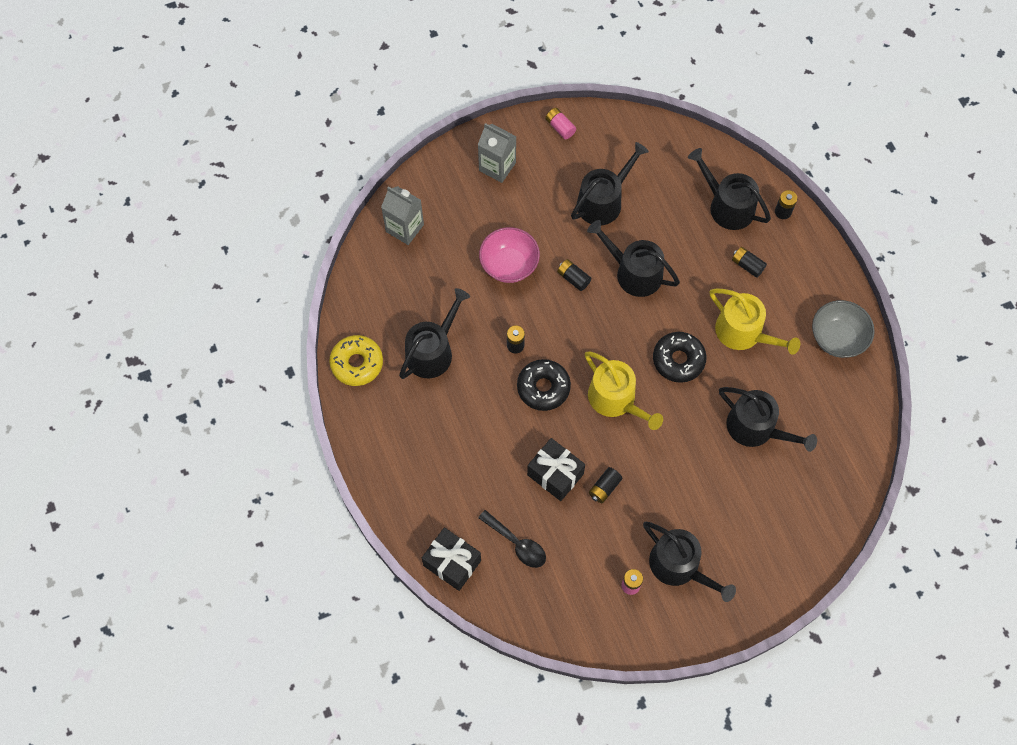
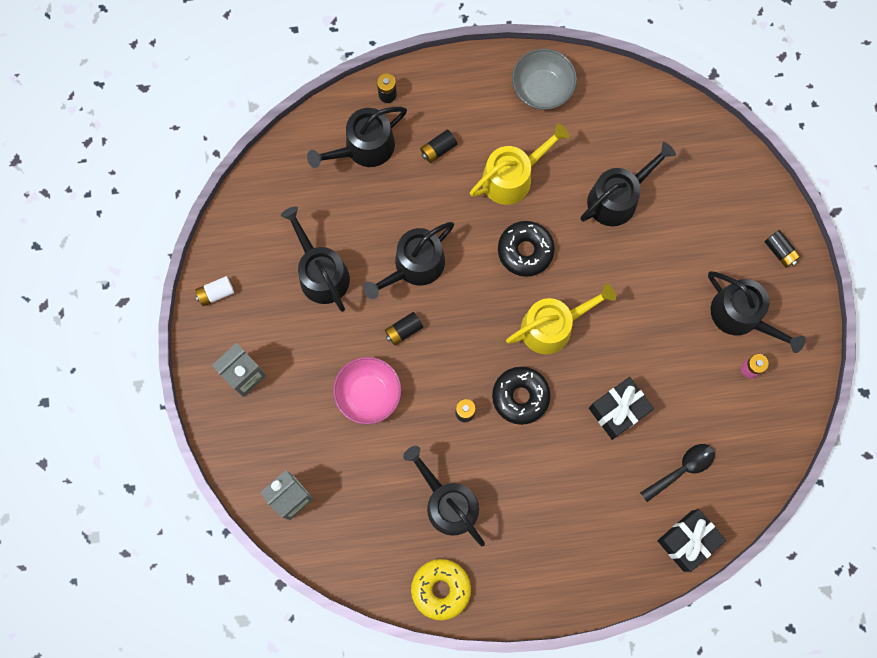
camera: 75 degrees left, 10 degrees up
(560, 127) = (216, 293): pink battery -> white battery
(604, 488) = (644, 365): black battery -> black battery (780, 251)
(679, 566) = (741, 316): black watering can -> black watering can turned 75 degrees clockwise

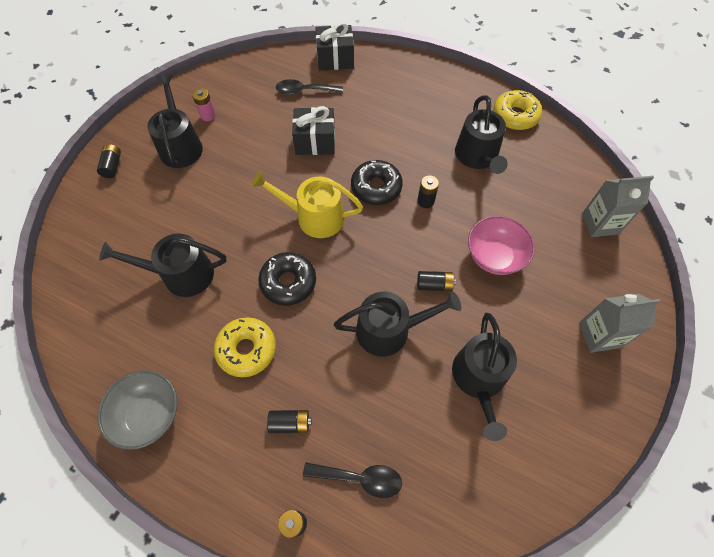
camera: 145 degrees left, 15 degrees down
(216, 293) = (595, 427): white battery -> none
(364, 147) = (359, 478): black watering can -> black spoon
(512, 177) = (247, 349): yellow watering can -> yellow donut

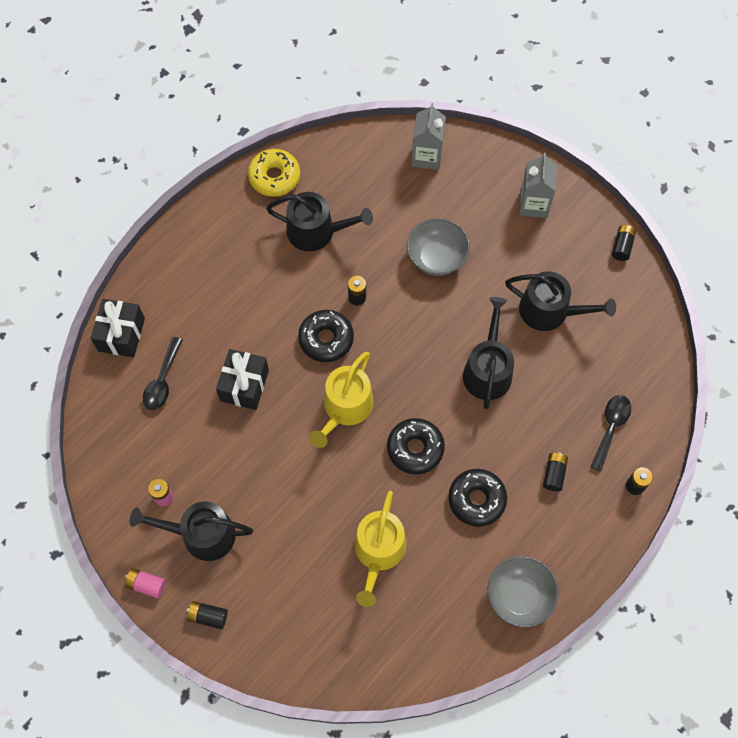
camera: 75 degrees left, 5 degrees up
(135, 122) = (146, 585): none -> pink battery
(181, 274) = (378, 552): black watering can -> yellow watering can
(247, 349) = (476, 499): yellow donut -> black donut
(434, 285) = (452, 318): black battery -> black battery (622, 246)
(494, 256) = (436, 257): pink bowl -> grey bowl

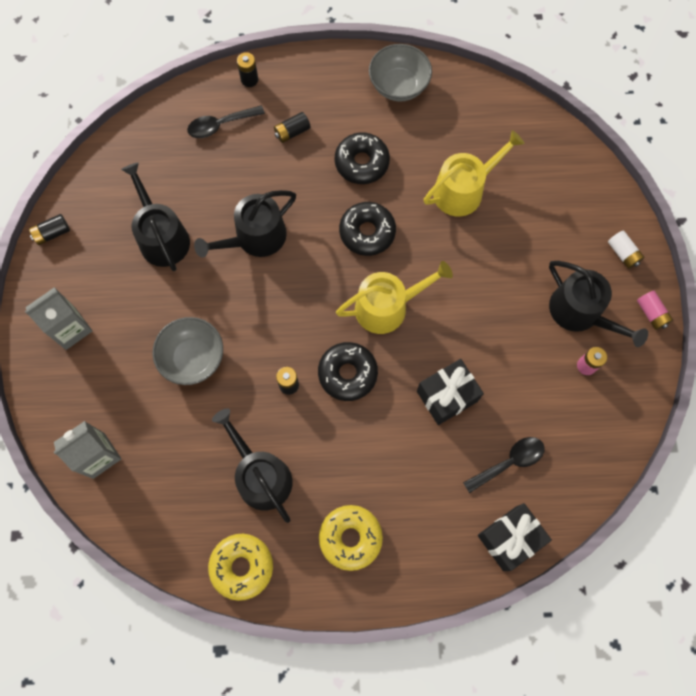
camera: 135 degrees left, 5 degrees up
(208, 616) = (623, 253): black battery -> white battery
(224, 247) = (350, 538): none -> yellow donut

